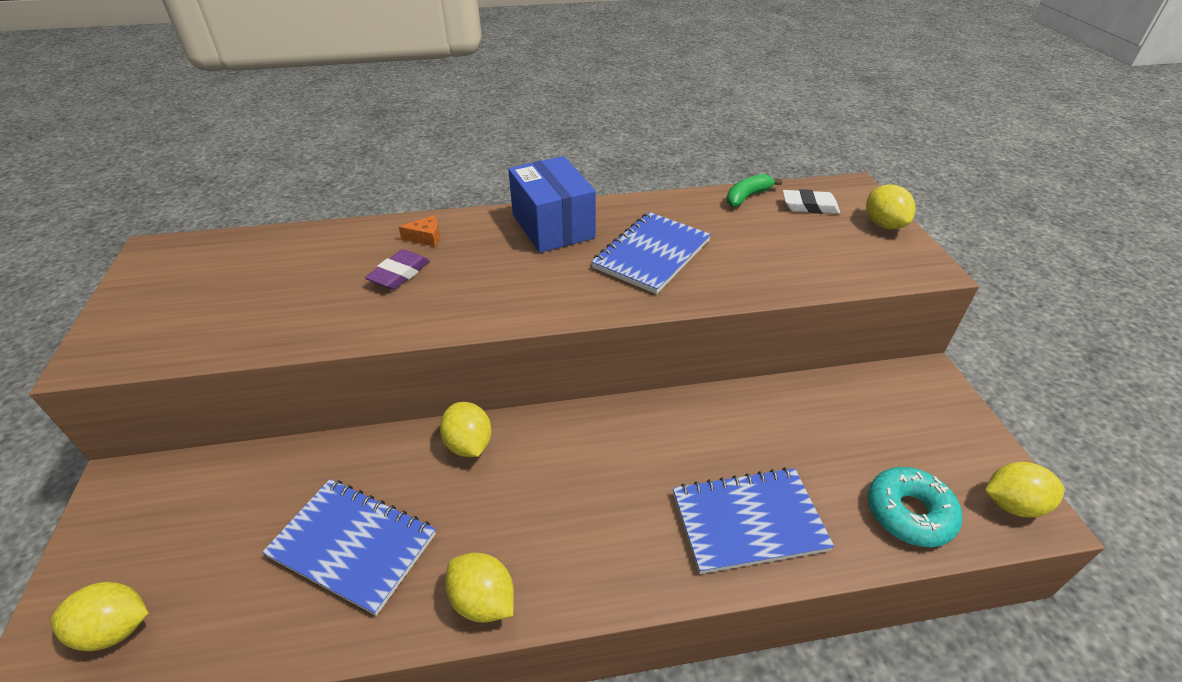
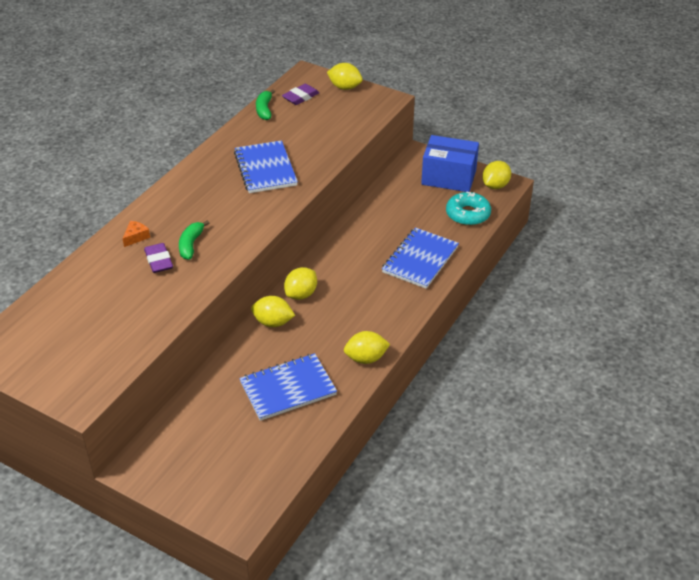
camera: 50 degrees left, 0 degrees up
(116, 629) = (242, 487): yellow lemon -> yellow lemon (301, 294)
(452, 280) = (191, 244): none -> green banana
(553, 226) = (193, 187): blue box -> blue box (448, 177)
(809, 206) = (301, 97): white eraser -> purple eraser

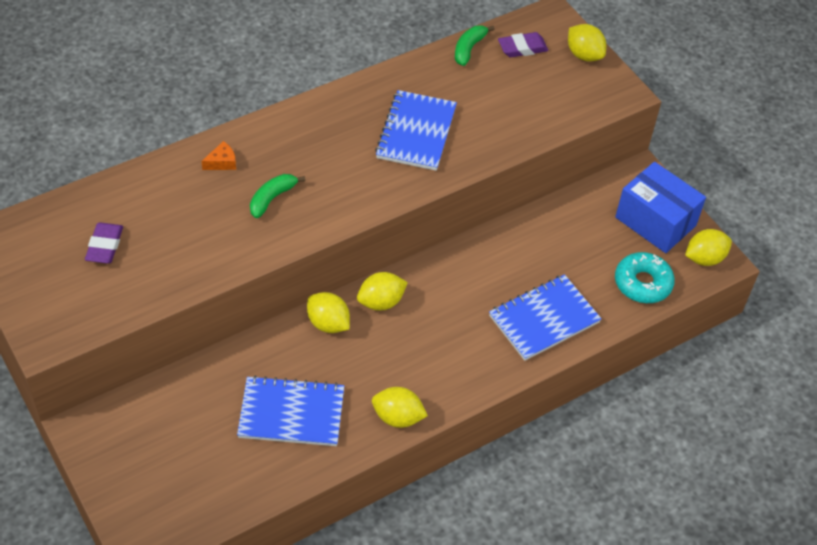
camera: 25 degrees right, 10 degrees up
(159, 261) = (226, 204): purple eraser -> purple eraser (105, 246)

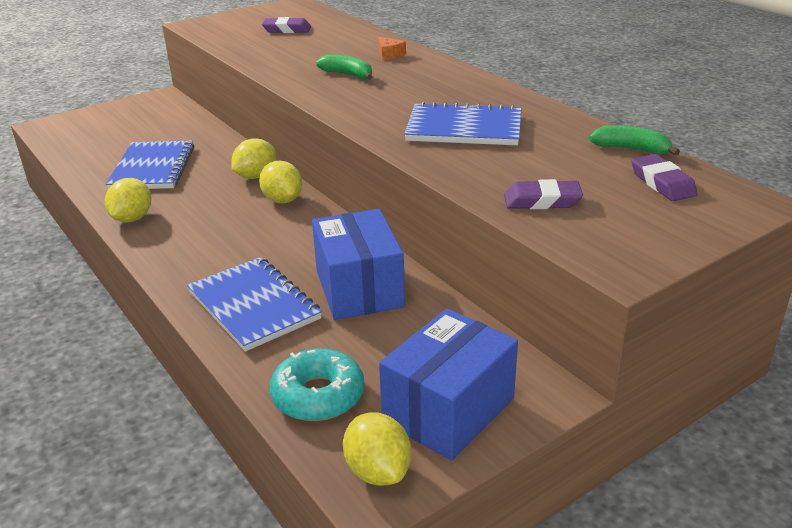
camera: 90 degrees right, 20 degrees down
(526, 255) = (359, 288): none -> blue box
(542, 111) = (542, 201): none -> purple eraser
(584, 55) = (686, 230): yellow lemon -> none

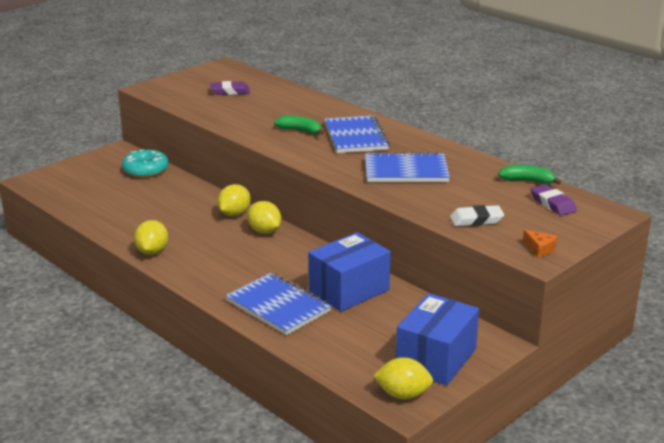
camera: 10 degrees left, 5 degrees down
(152, 168) = (146, 212): blue notebook -> blue notebook (355, 137)
(318, 395) = (347, 357): turquoise donut -> turquoise donut (146, 170)
(359, 288) = (349, 290): blue box -> blue box turned 75 degrees clockwise
(378, 471) = (403, 395): yellow lemon -> yellow lemon turned 45 degrees counterclockwise
(389, 55) = (325, 112): orange cheese -> orange cheese (539, 249)
(542, 201) = (476, 220): purple eraser -> white eraser

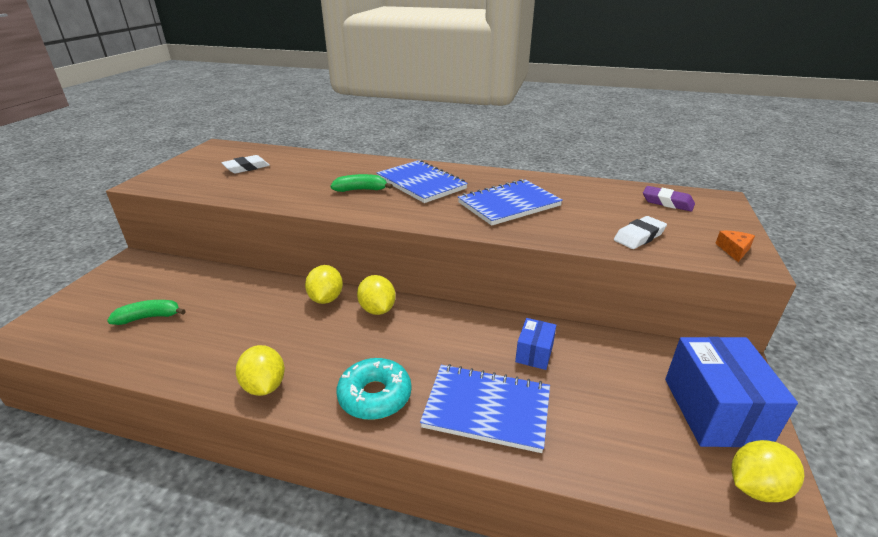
camera: 30 degrees left, 5 degrees up
(146, 170) = (180, 275): turquoise donut -> turquoise donut (375, 396)
(230, 91) = (246, 168): purple eraser -> white eraser
(264, 231) = (377, 309): yellow lemon -> yellow lemon turned 45 degrees clockwise
(349, 290) = (534, 353): blue box -> blue box, size x0.51
(527, 181) = (616, 187): green banana -> green banana (149, 317)
(539, 249) = (734, 250): orange cheese -> orange cheese turned 90 degrees counterclockwise

